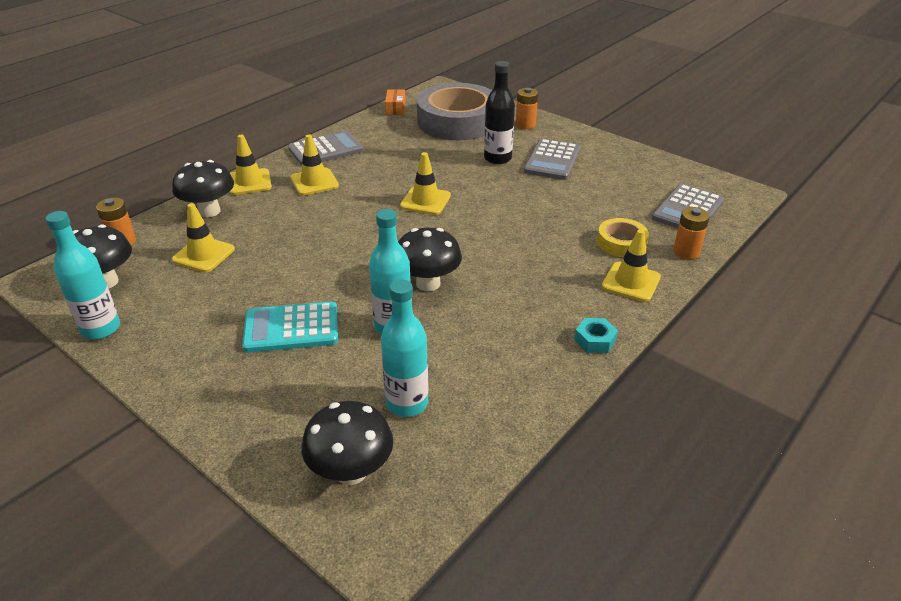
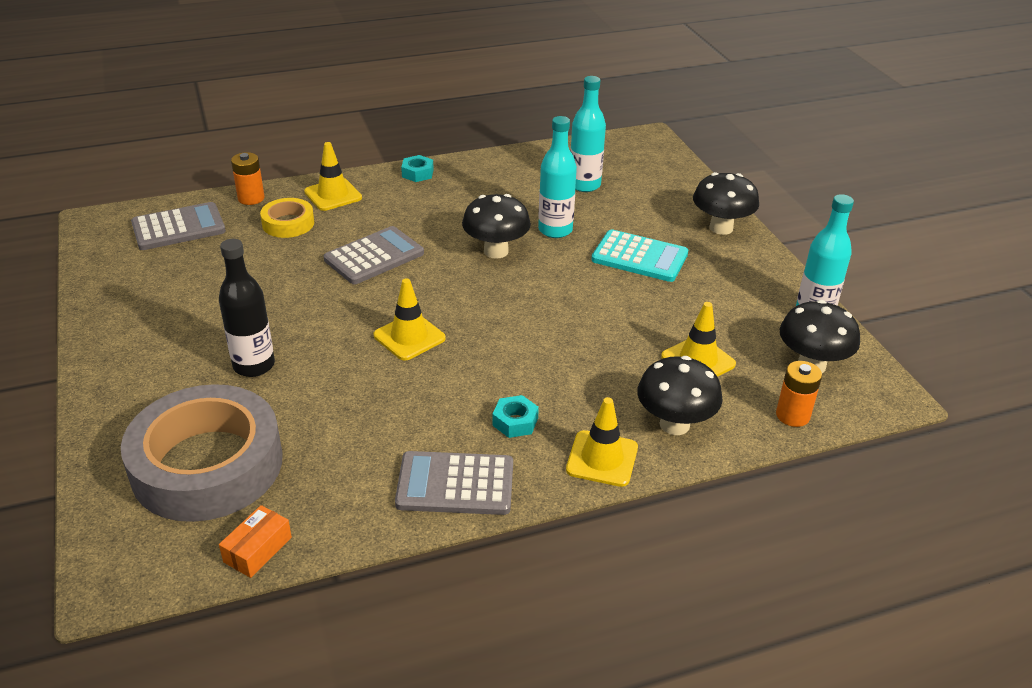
camera: 150 degrees left, 0 degrees up
(314, 182) = (515, 422): yellow traffic cone -> turquoise nut
(351, 471) = (644, 168): black mushroom -> black mushroom (721, 228)
(525, 125) = (132, 412): orange battery -> none
(552, 160) = (198, 335): grey calculator -> grey calculator (374, 256)

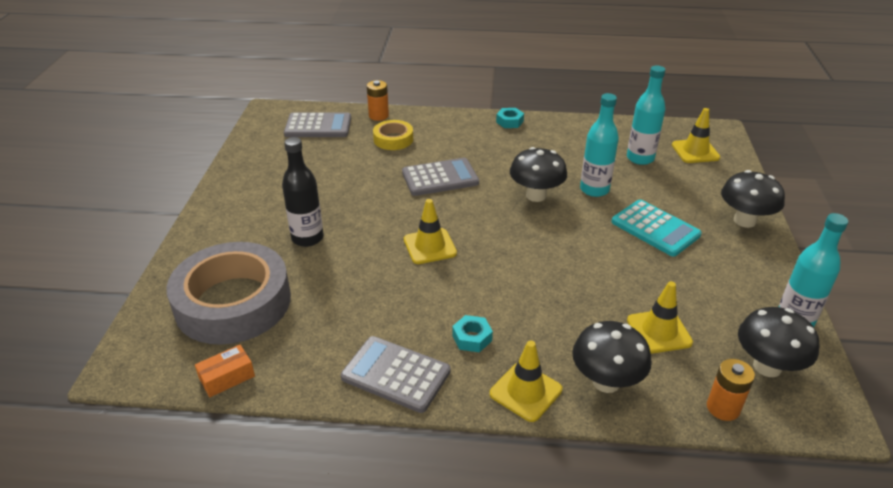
camera: 25 degrees right, 0 degrees up
(333, 195) = (437, 125): yellow traffic cone -> yellow traffic cone (695, 151)

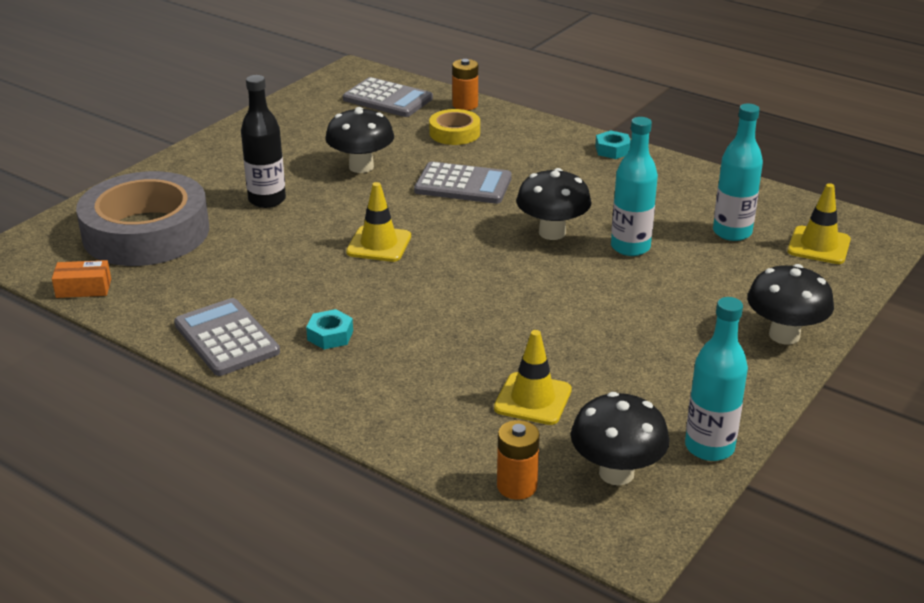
camera: 30 degrees right, 5 degrees down
(525, 392) = (330, 396): yellow traffic cone -> none
(606, 382) = (420, 419): black mushroom -> black mushroom (361, 167)
(655, 228) = (655, 307): turquoise calculator -> none

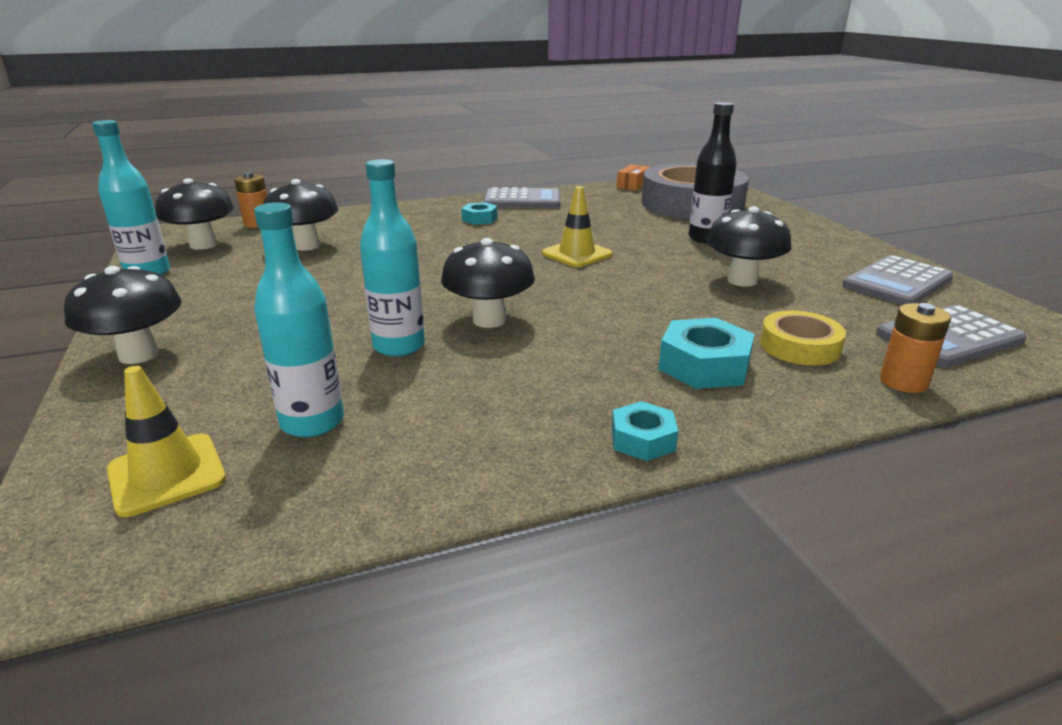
camera: 125 degrees right, 5 degrees down
(463, 185) = (648, 312): grey calculator -> grey calculator (897, 282)
(517, 152) = (704, 366): none -> turquoise nut
(533, 399) = (306, 246): yellow traffic cone -> black mushroom

